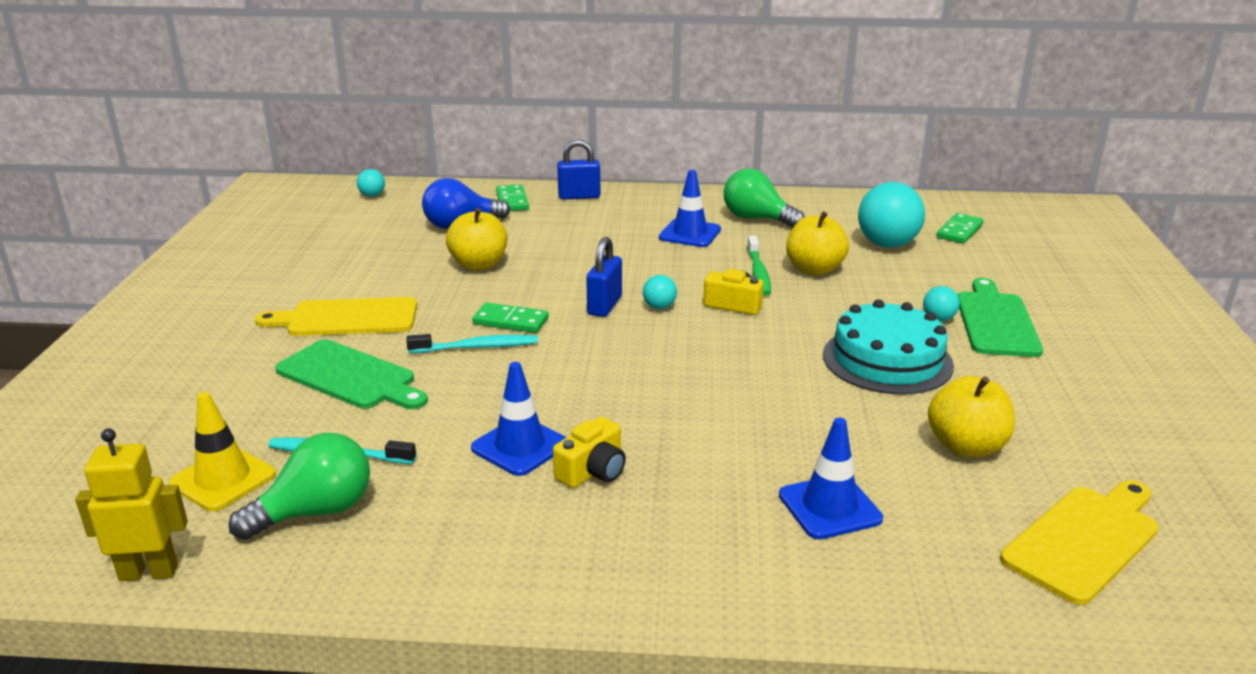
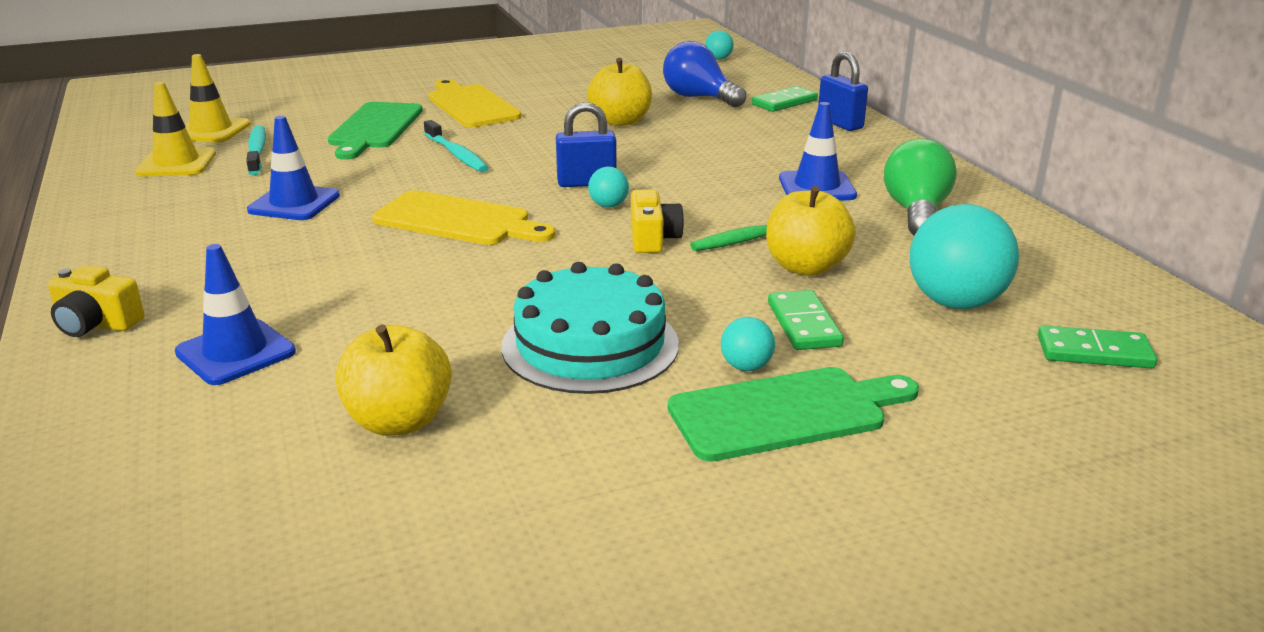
camera: 65 degrees right, 0 degrees up
(149, 572) = (98, 141): yellow robot -> none
(316, 512) = (177, 163): green light bulb -> yellow traffic cone
(510, 321) = (517, 155): green domino -> green domino (803, 324)
(593, 471) = (265, 237): yellow camera -> yellow camera (96, 324)
(1084, 540) = (205, 527): yellow cutting board -> yellow cutting board (458, 221)

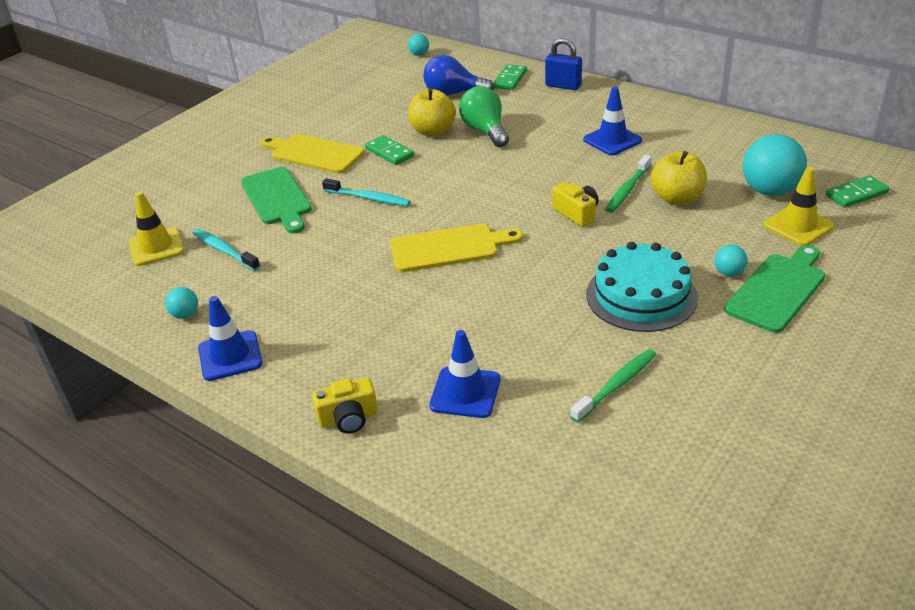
camera: 30 degrees left, 10 degrees up
(177, 163) = (181, 284): yellow traffic cone -> yellow traffic cone (798, 226)
(294, 203) = (324, 280): blue traffic cone -> blue traffic cone (230, 356)
(399, 421) = (616, 385): yellow apple -> green toothbrush
(586, 183) = (483, 188): blue padlock -> none
(608, 206) = (519, 200): turquoise ball -> turquoise ball (185, 315)
(803, 324) = (721, 235): green domino -> green domino (389, 152)
(916, 212) = (683, 138): green light bulb -> green light bulb (485, 131)

